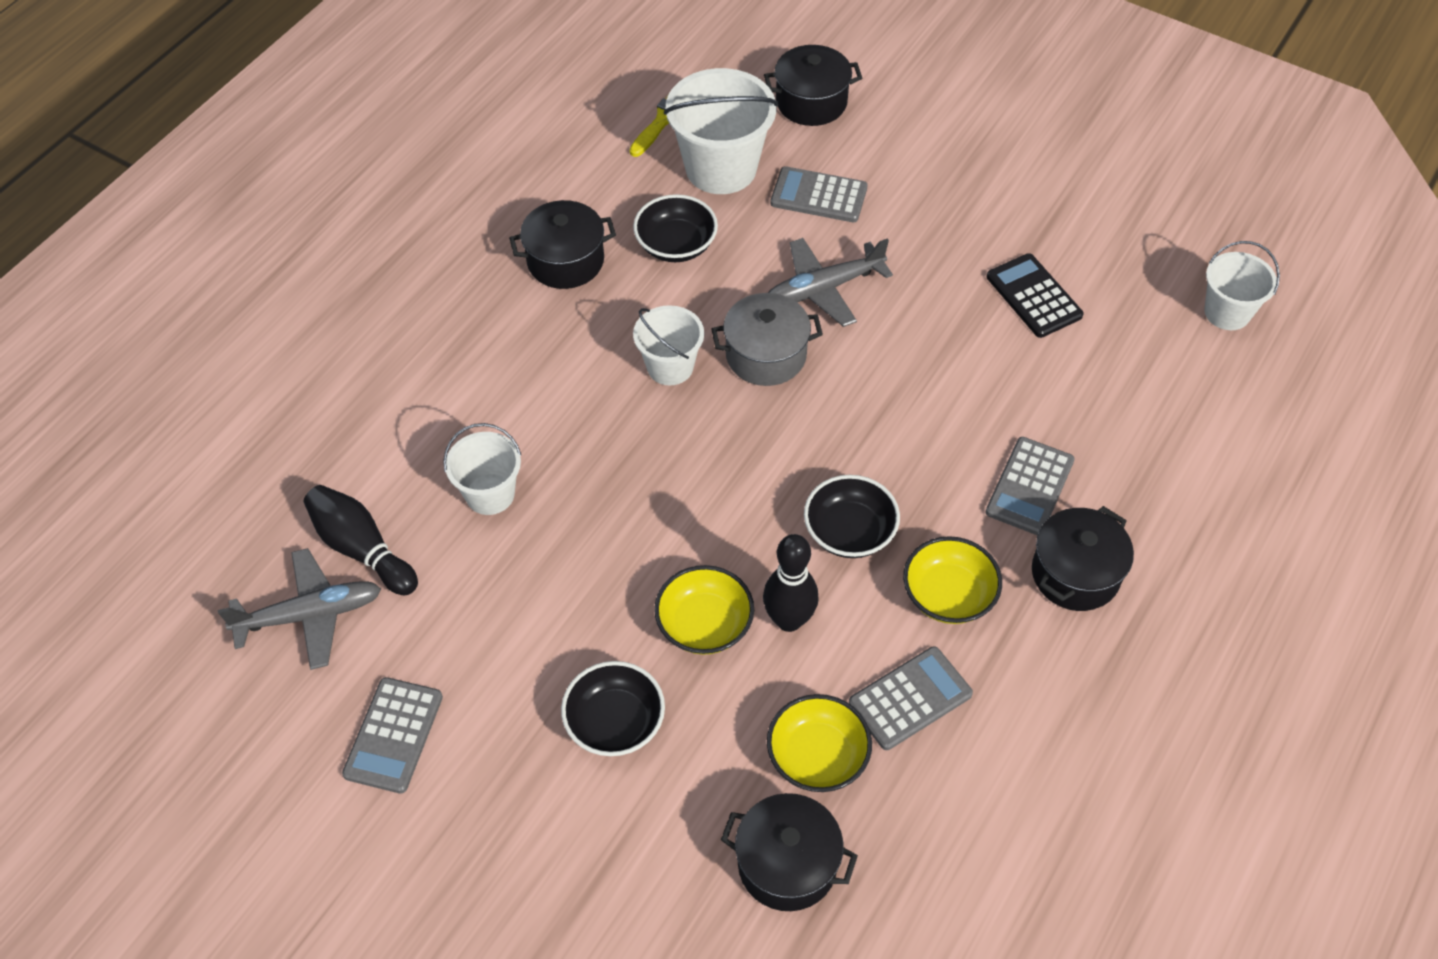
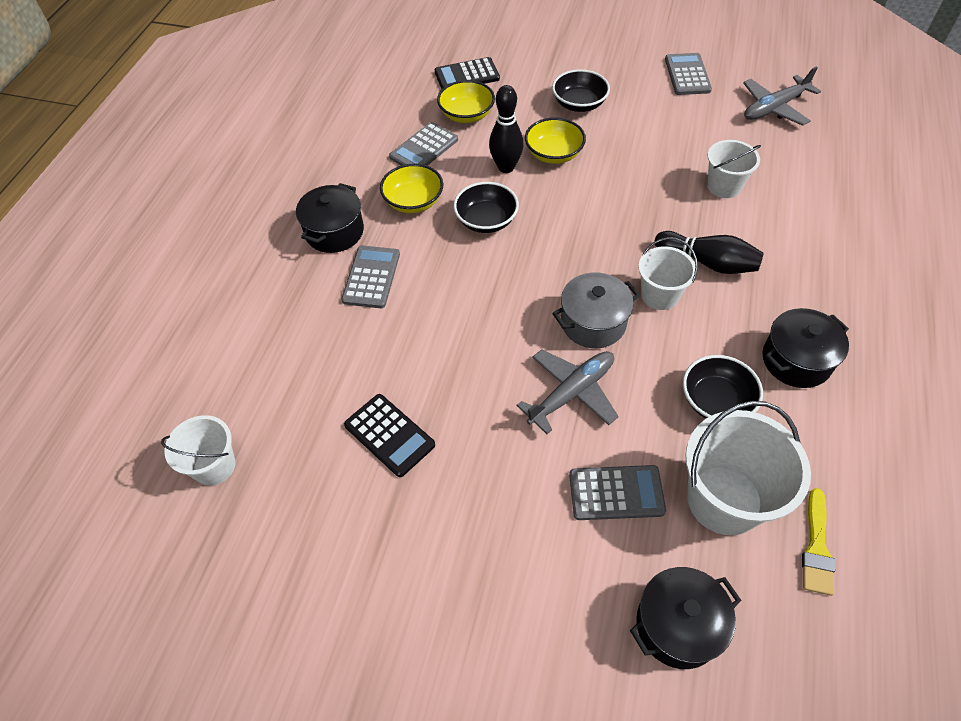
camera: 165 degrees right, 0 degrees up
(362, 549) = (774, 142): black bowling pin -> black bowling pin (708, 262)
(787, 864) = (467, 75): black pot -> black calculator

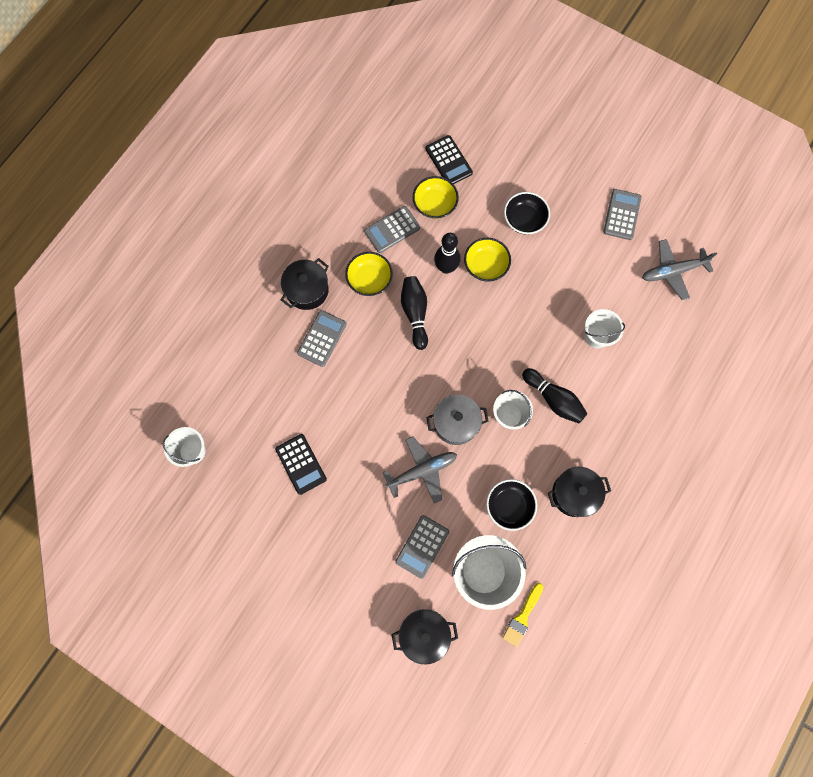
camera: 15 degrees right, 20 degrees up
(467, 75) = (448, 161): black calculator -> black calculator turned 120 degrees counterclockwise
(486, 220) = (415, 313): black bowl -> black bowling pin
(616, 493) = (422, 546): grey calculator -> grey calculator turned 105 degrees clockwise

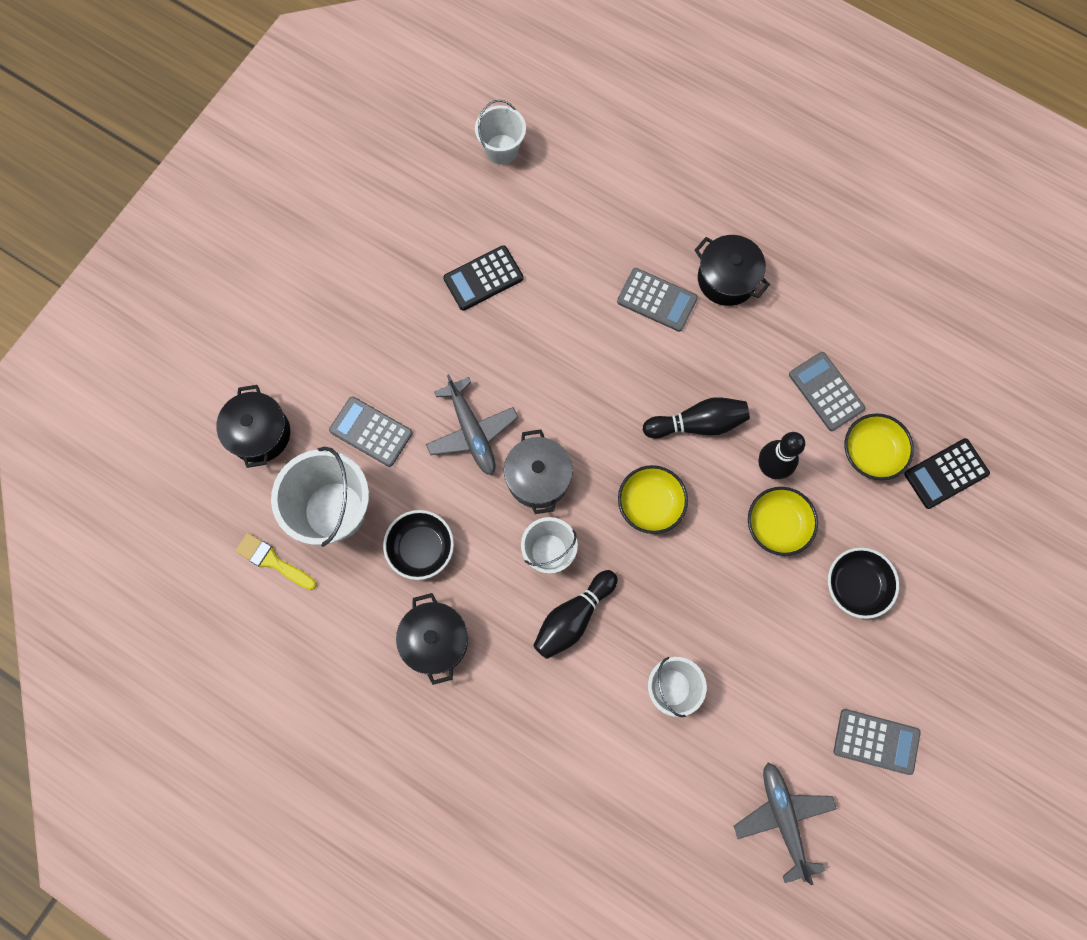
camera: 90 degrees right, 0 degrees up
(369, 279) = (747, 361): yellow bowl -> yellow bowl (650, 504)

